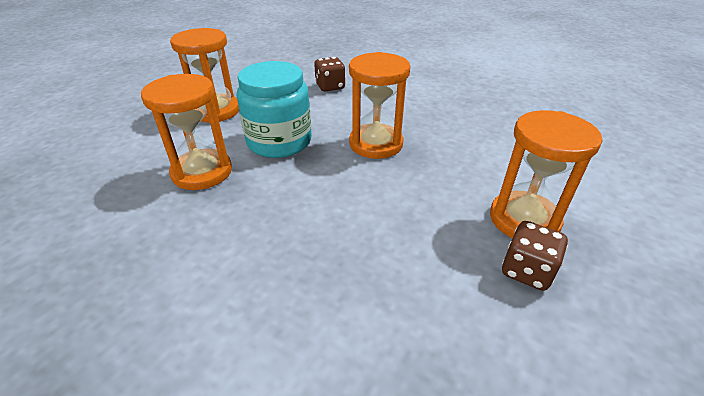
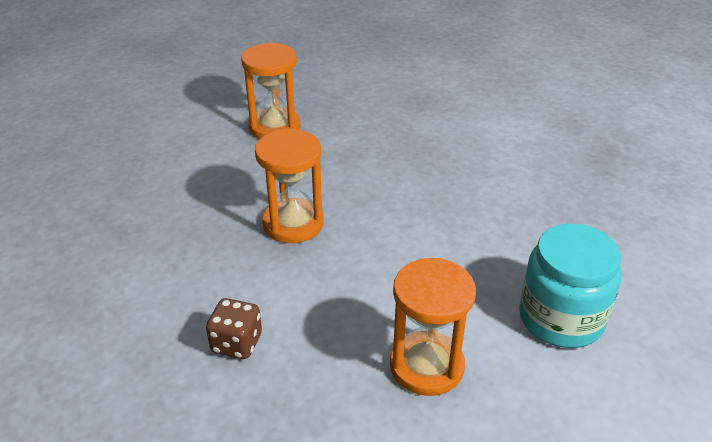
camera: 145 degrees left, 0 degrees up
(202, 172) = (481, 265): orange hourglass -> none
(279, 141) = (382, 270): turquoise jar -> turquoise jar (561, 318)
(527, 271) = (316, 109): brown dice -> none

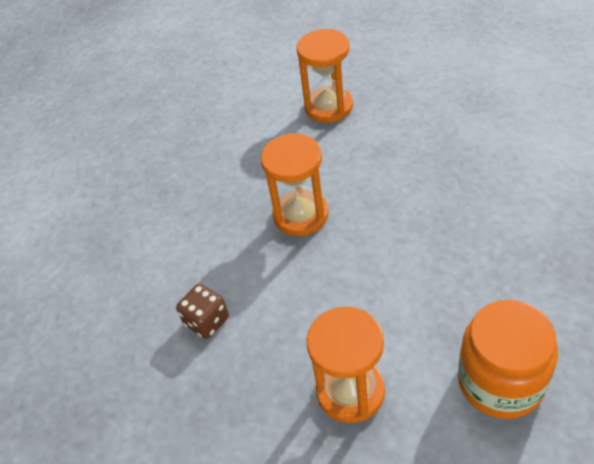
camera: 30 degrees right, 10 degrees up
(561, 318) = (500, 381): turquoise jar -> orange jar

